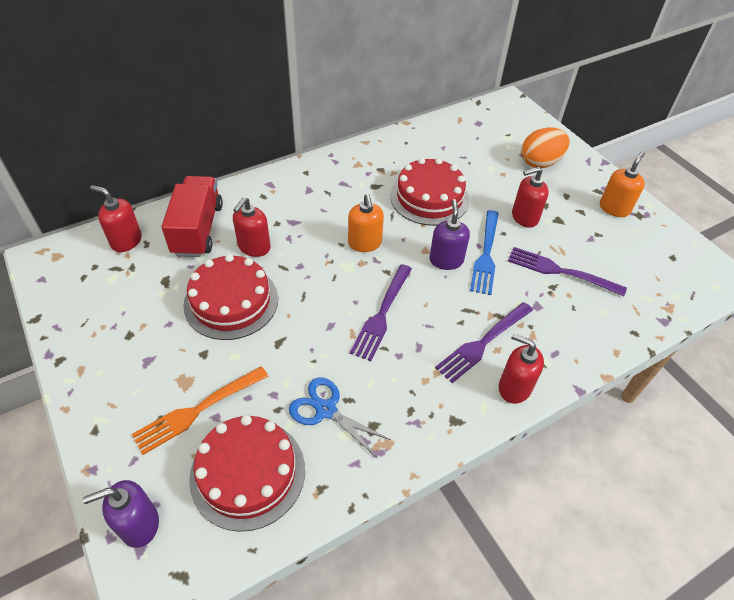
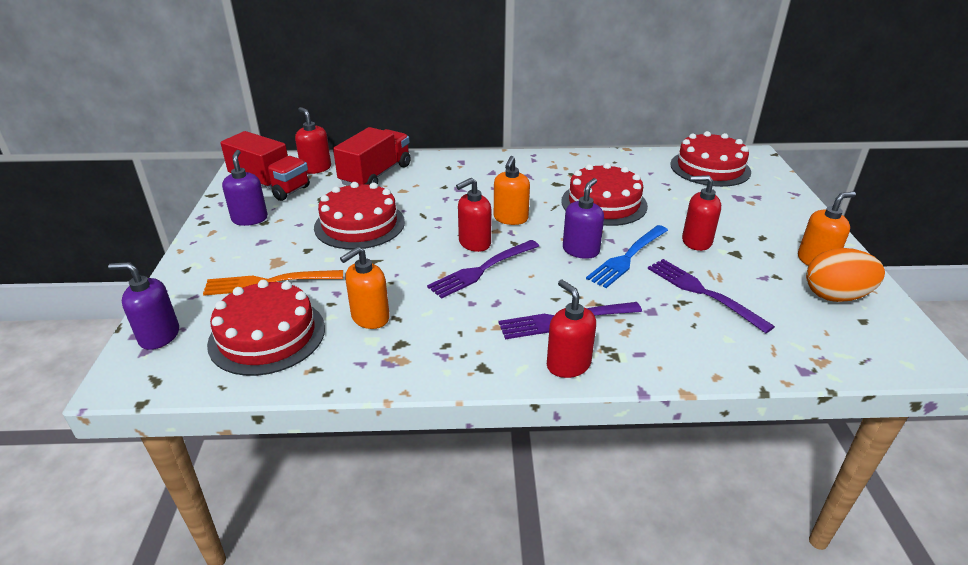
camera: 30 degrees right, 15 degrees down
(94, 282) = (270, 185): none -> red truck
(109, 336) = (250, 219): none -> purple soap dispenser
(254, 247) = (410, 196): red soap dispenser -> red soap dispenser (474, 243)
(326, 410) = (370, 317): blue scissors -> orange soap dispenser
(485, 127) = (710, 168): none -> red cake
(540, 163) = (751, 206): orange egg -> orange egg (835, 296)

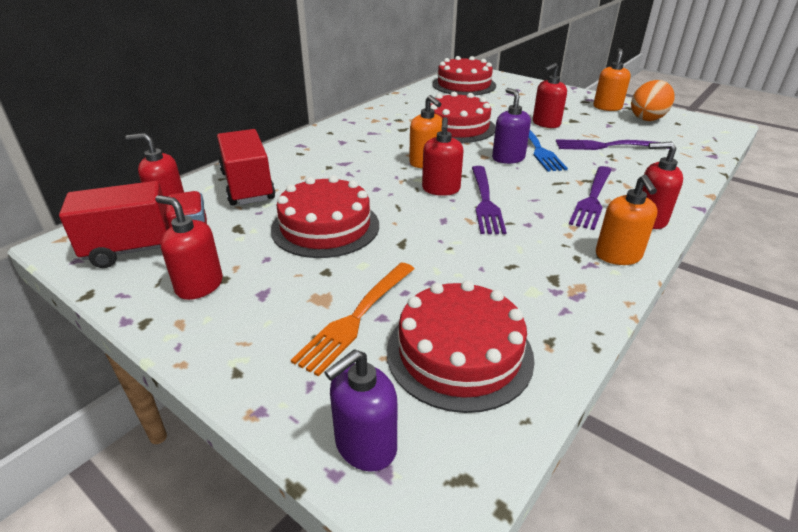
camera: 50 degrees left, 0 degrees up
(250, 219) = (199, 286): purple soap dispenser -> red soap dispenser
(370, 317) = (496, 279): orange soap dispenser -> orange soap dispenser (618, 256)

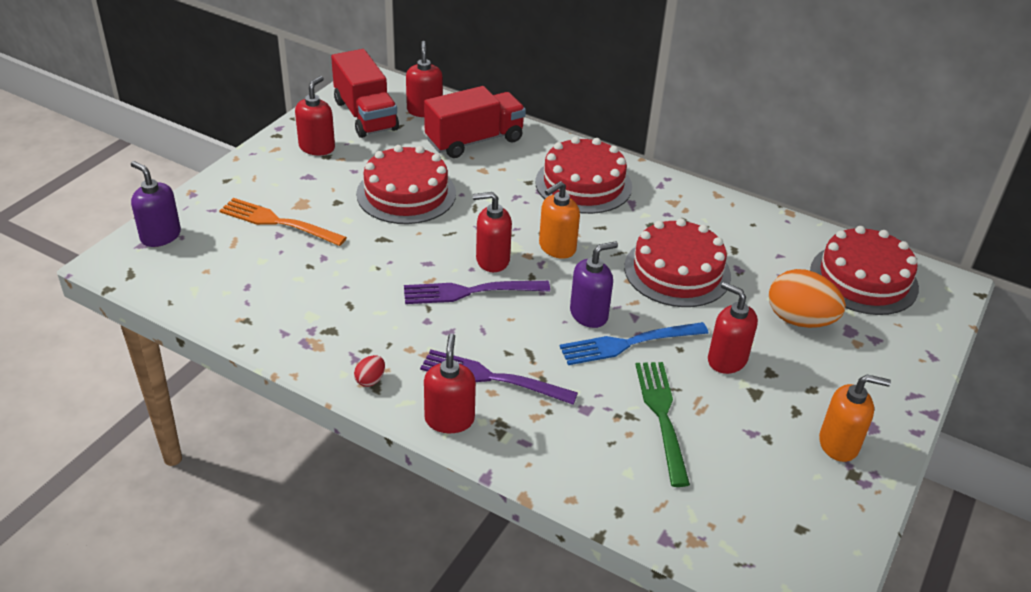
camera: 80 degrees right, 5 degrees up
(459, 353) = (236, 273): red cake -> red cake (583, 184)
(606, 146) = (662, 416): purple fork -> green fork
(618, 256) = (370, 380): orange soap dispenser -> red egg
(647, 118) = (806, 490): orange egg -> orange egg (799, 320)

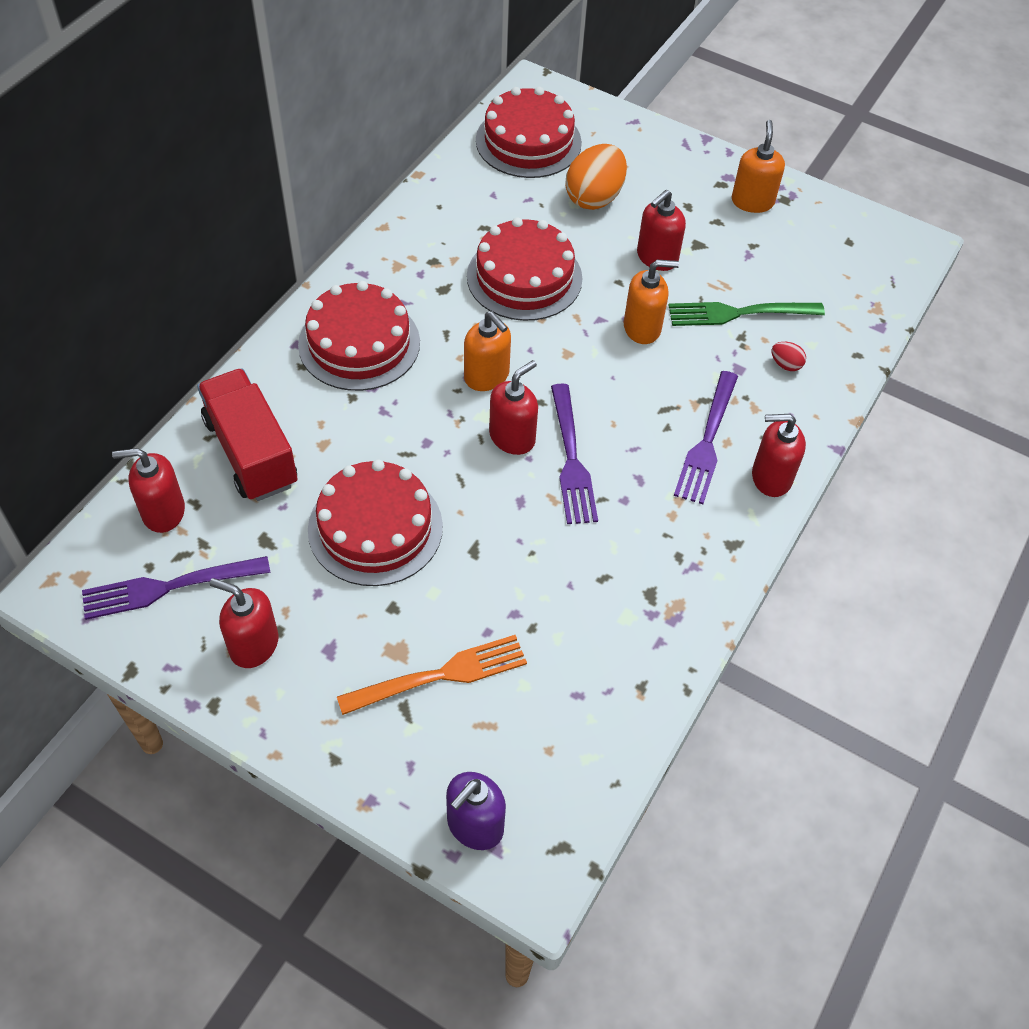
camera: 90 degrees left, 15 degrees up
(278, 222) = (440, 675): orange fork -> orange fork turned 135 degrees counterclockwise
(365, 115) = (169, 587): red truck -> purple fork
(370, 380) = (725, 549): red egg -> red egg (785, 365)
(492, 260) = (512, 437): red soap dispenser -> red soap dispenser turned 135 degrees counterclockwise
(589, 314) = (600, 356): purple soap dispenser -> none
(628, 344) = (642, 328): blue fork -> orange soap dispenser

